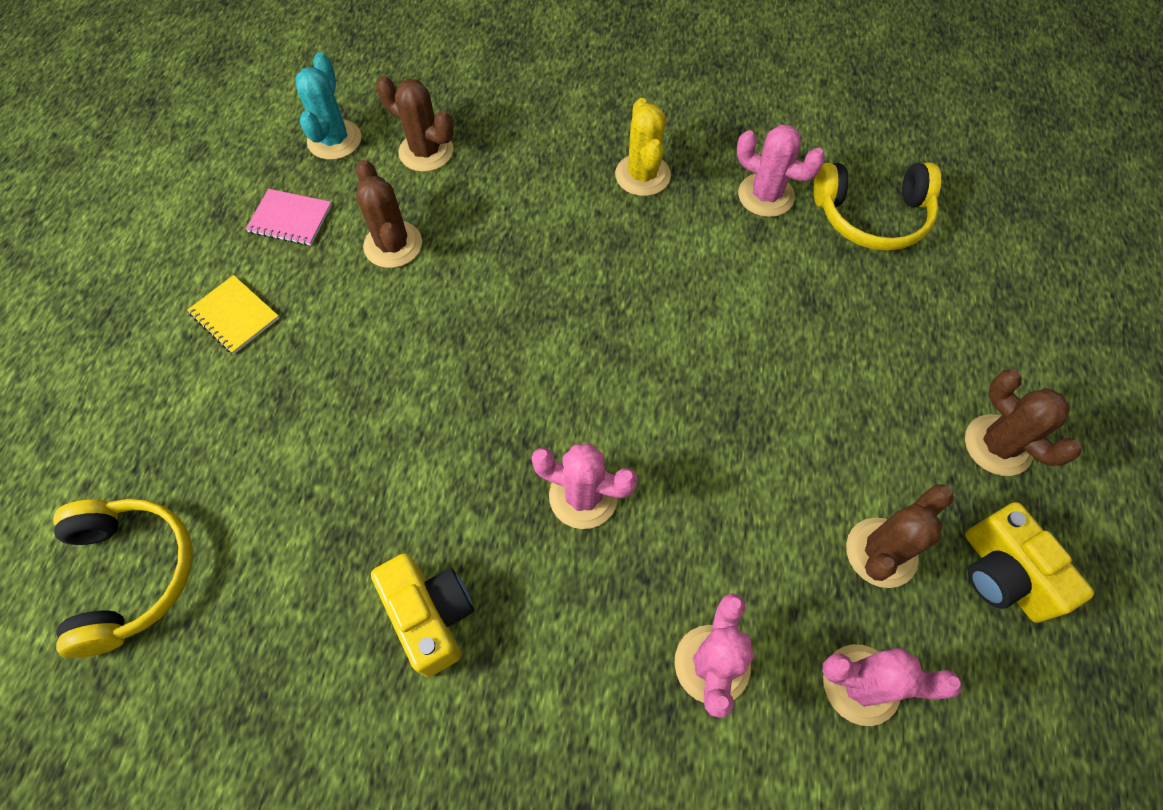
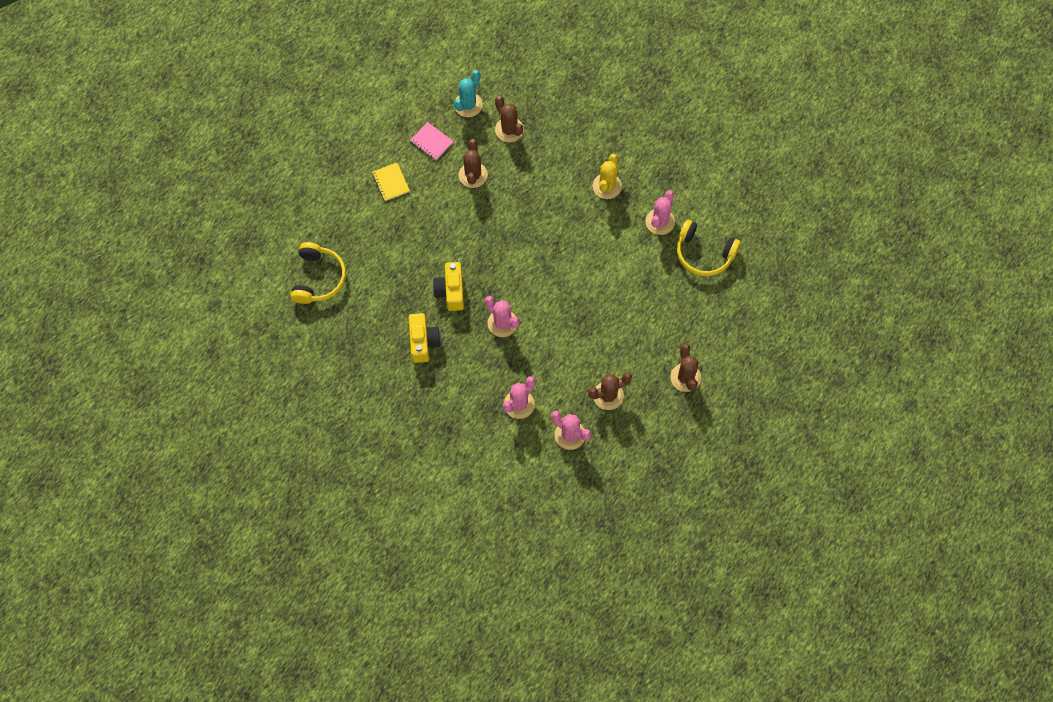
camera: 25 degrees right, 5 degrees up
(765, 195) = (660, 222): pink cactus -> pink cactus turned 60 degrees clockwise
(1003, 574) = (651, 424): yellow camera -> yellow camera (451, 291)

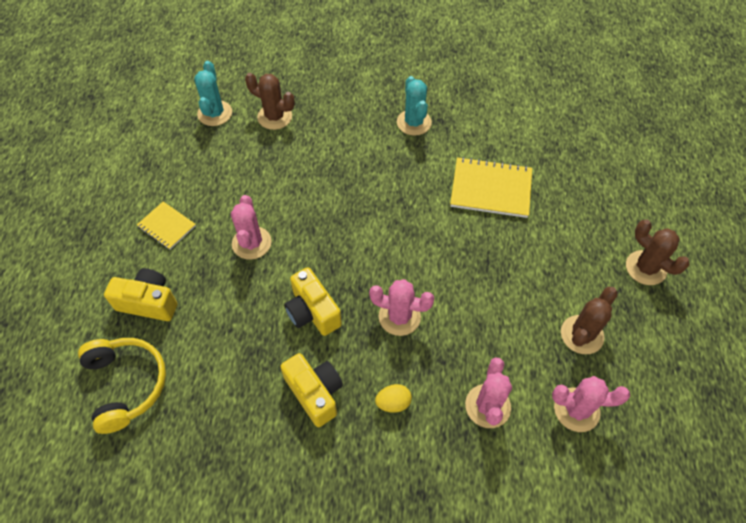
camera: 30 degrees left, 10 degrees down
(355, 232) = (149, 302): none -> yellow camera
(432, 142) = (193, 164): pink notebook -> none
(465, 372) = (393, 403): none -> yellow egg
(473, 175) = (261, 176): brown cactus -> none
(607, 186) = (414, 122): yellow cactus -> turquoise cactus
(624, 267) = (491, 189): none -> yellow notebook
(660, 222) = (492, 130): pink cactus -> pink cactus (251, 243)
(704, 254) = (558, 138): yellow headphones -> none

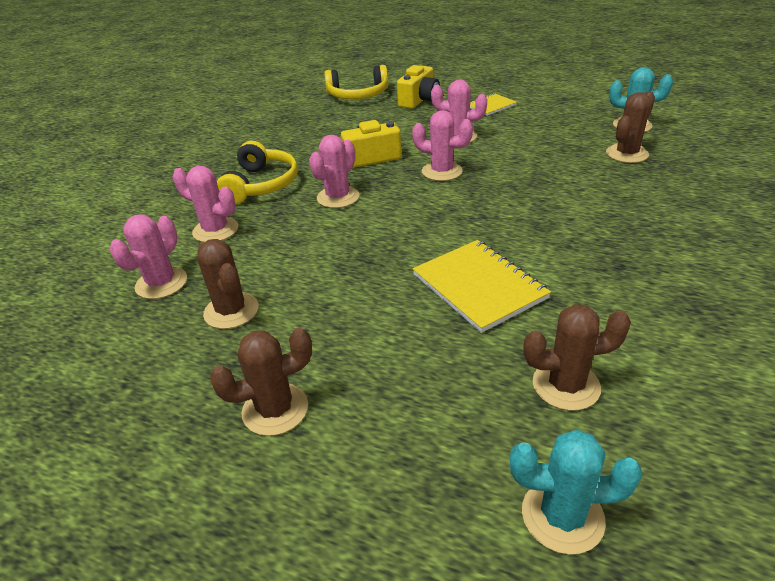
camera: 110 degrees right, 20 degrees down
(315, 393) = (298, 154): yellow camera -> none
(331, 242) = (441, 171): none -> pink cactus
(393, 403) = (261, 185): yellow egg -> yellow headphones
(414, 122) = (615, 243): turquoise cactus -> turquoise cactus (562, 516)
(491, 189) = (479, 286): yellow notebook -> yellow notebook turned 60 degrees counterclockwise
(558, 140) = (566, 385): none -> brown cactus

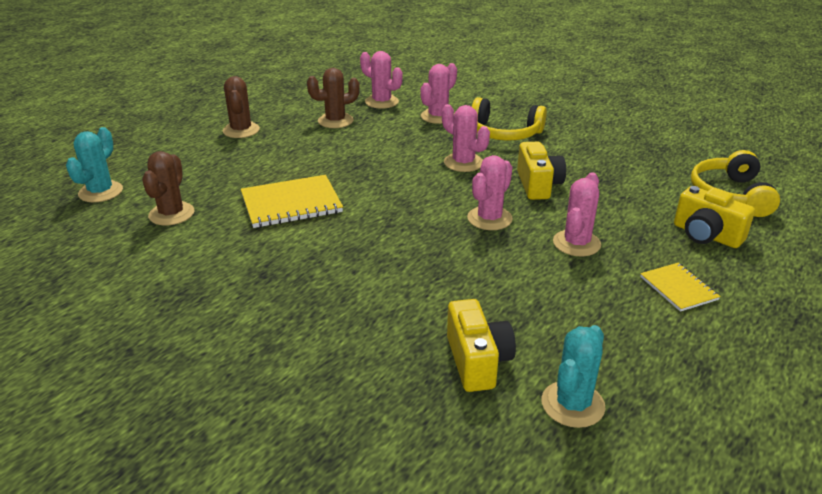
camera: 100 degrees right, 5 degrees down
(627, 154) = (477, 361): brown cactus -> yellow camera

